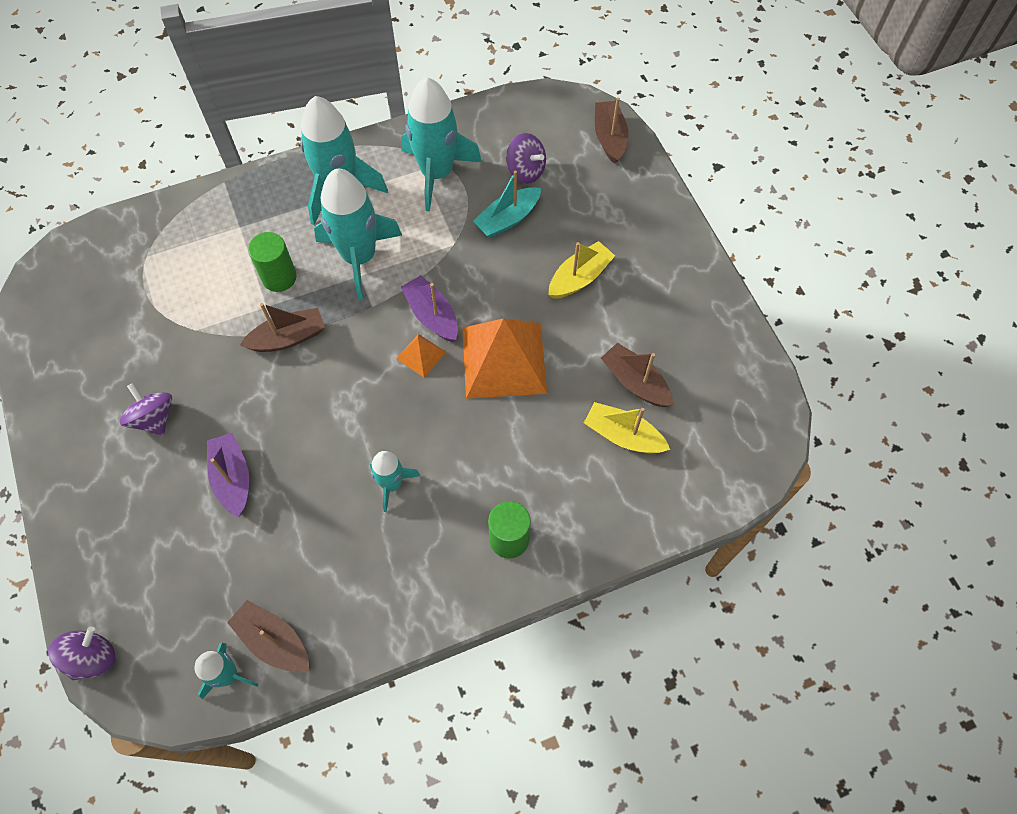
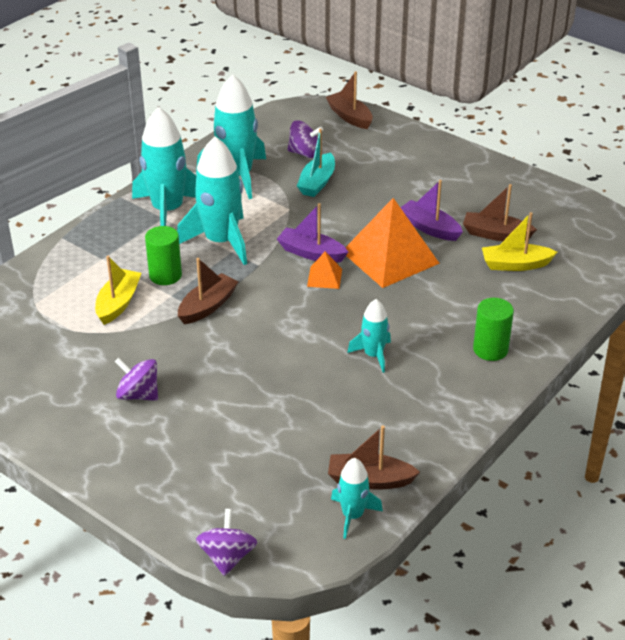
camera: 30 degrees left, 25 degrees down
(233, 478) = (242, 402): purple boat -> purple boat (429, 228)
(579, 278) = (401, 195): yellow boat -> yellow boat (118, 303)

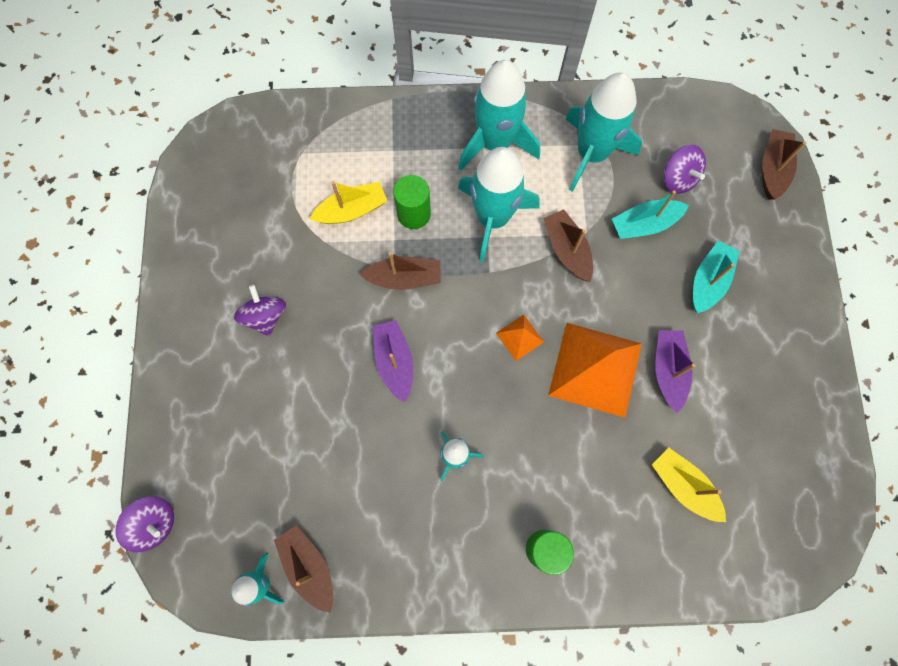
camera: 50 degrees right, 35 degrees up
(227, 557) = (154, 523): purple spinning top -> purple spinning top turned 60 degrees clockwise
(311, 253) = (542, 300): purple boat -> purple boat (394, 361)
(390, 180) = (708, 281): none -> turquoise boat
(495, 234) = (713, 436): brown boat -> brown boat (567, 250)

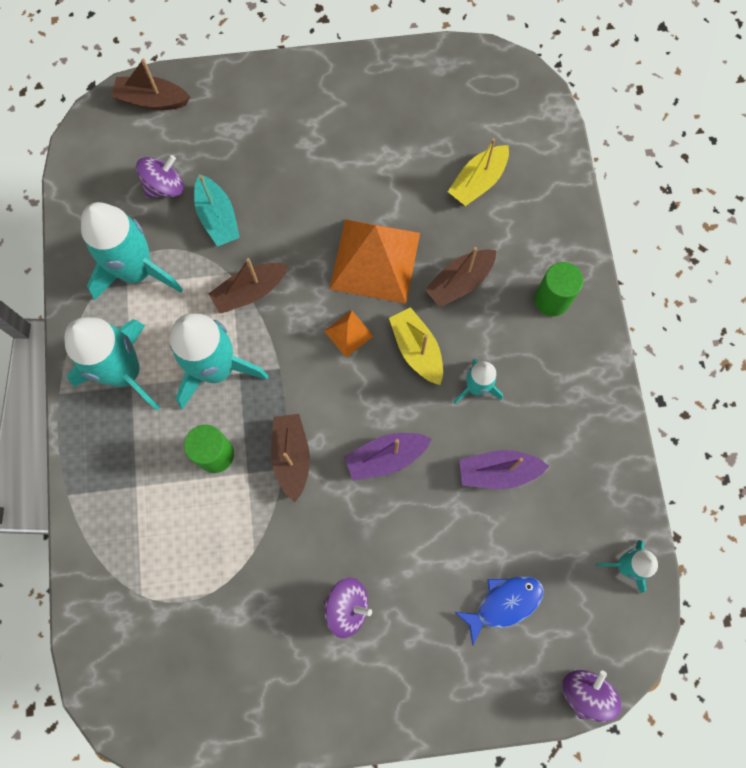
camera: 95 degrees left, 0 degrees up
(246, 457) = (504, 603): none -> blue fish
(265, 316) = (347, 607): purple spinning top -> purple spinning top turned 150 degrees counterclockwise
(309, 566) = (602, 520): brown boat -> brown boat (459, 282)
(352, 210) = (213, 525): yellow boat -> yellow boat (417, 350)
(668, 370) = (370, 195): purple boat -> purple boat (498, 472)
(708, 281) = (276, 159): turquoise boat -> none

